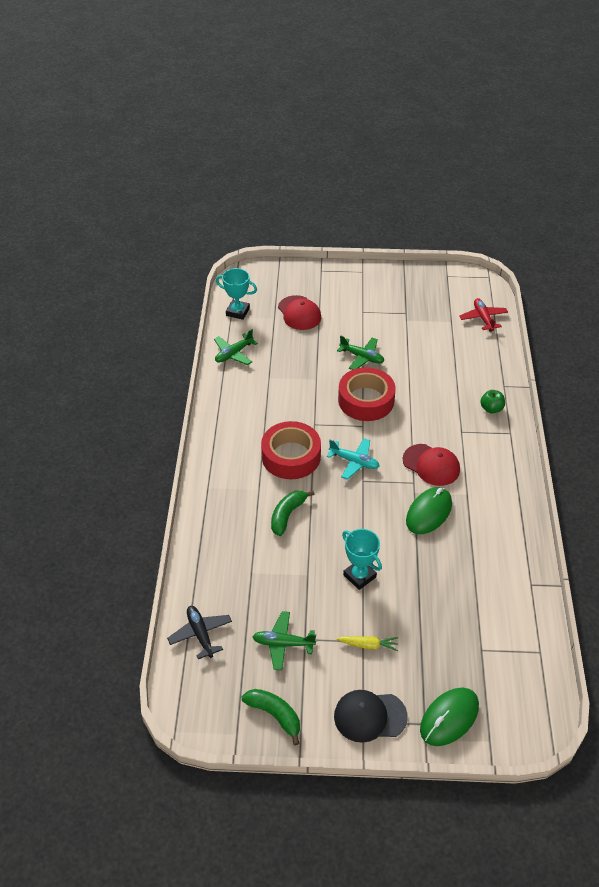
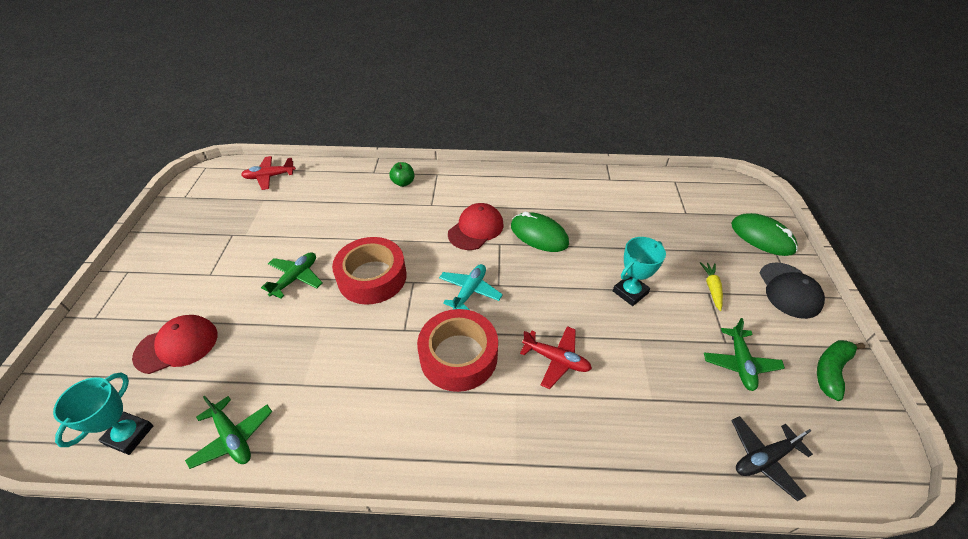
camera: 90 degrees left, 0 degrees up
(287, 515) = (556, 359): green banana -> red plane

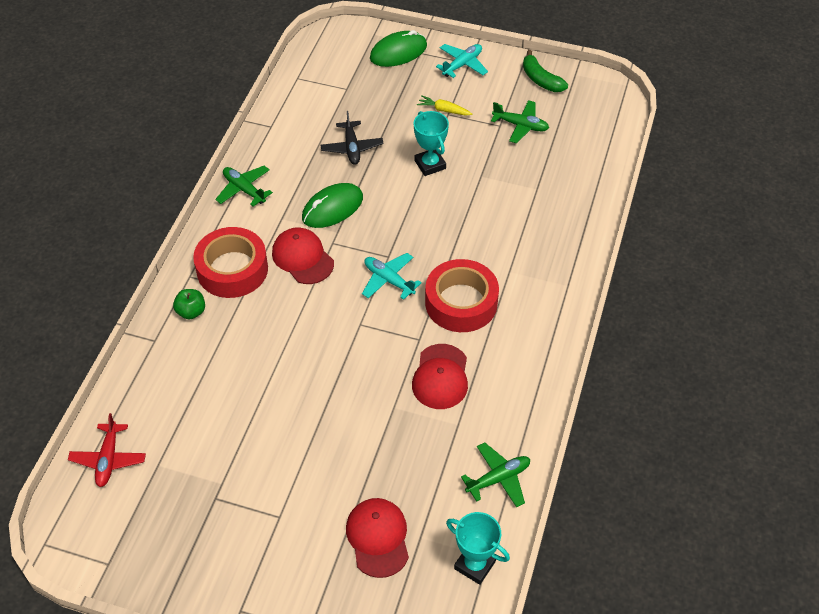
camera: 75 degrees left, 5 degrees up
(295, 278) = (317, 429): green plane -> green plane (244, 189)
(360, 357) = (440, 377): none -> red cap
(372, 277) = (341, 358): red tape -> red tape (232, 269)
(556, 359) = (484, 236): red plane -> none
(764, 459) = (596, 147): black plane -> black plane (352, 148)
(789, 290) = (462, 64): black cap -> turquoise plane

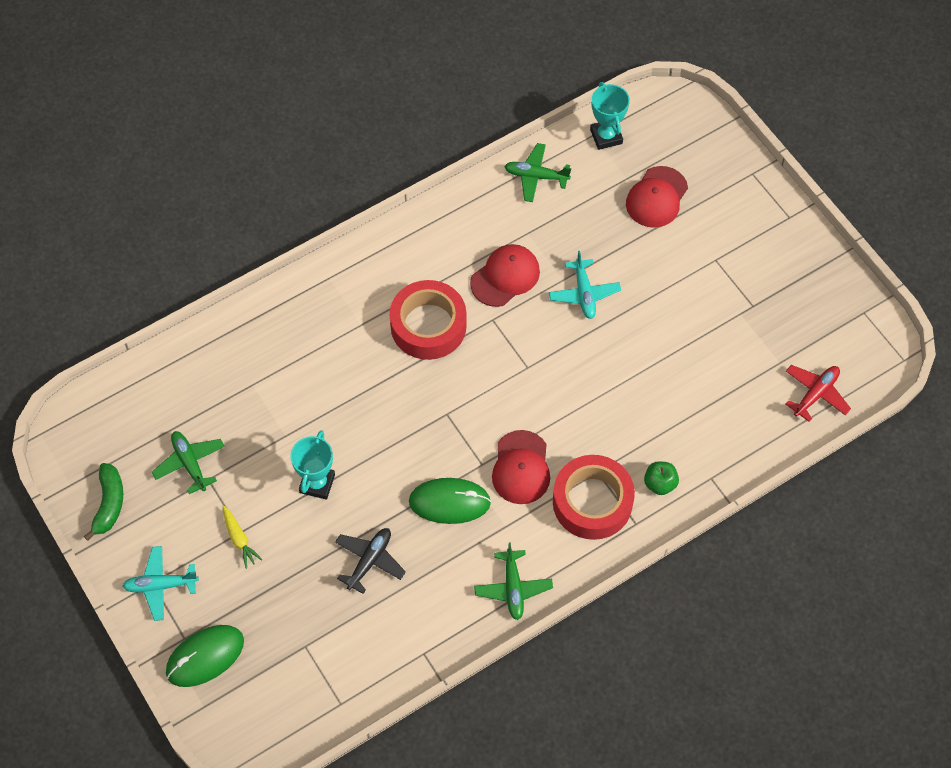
camera: 140 degrees left, 10 degrees up
(389, 280) = (467, 390): turquoise plane -> turquoise plane (584, 293)
(398, 52) = (205, 657): green mouse -> green mouse turned 45 degrees counterclockwise

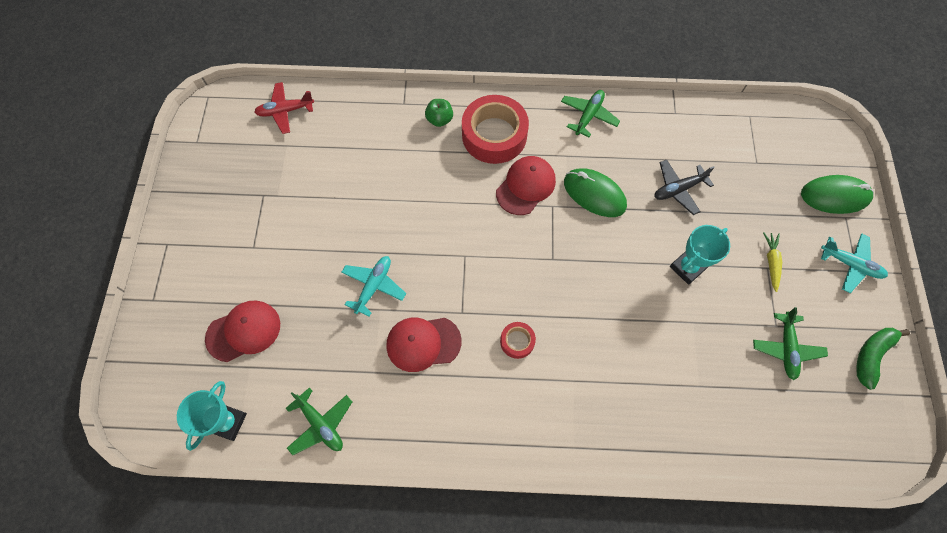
camera: 145 degrees left, 5 degrees up
(428, 326) = (517, 341): red tape -> red tape, size x0.46

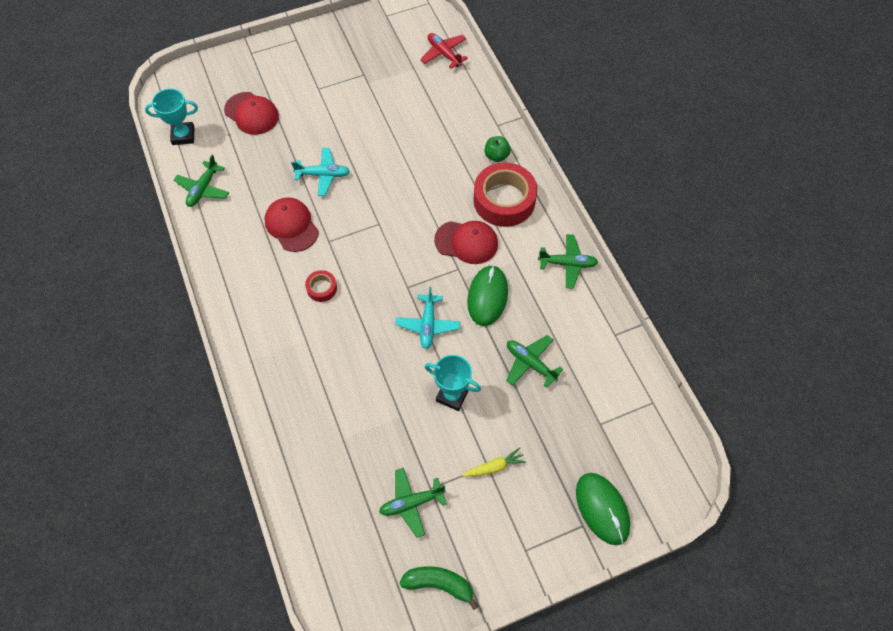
camera: 65 degrees right, 5 degrees down
(678, 189) = (530, 363): black plane -> green plane
(850, 264) = (529, 542): turquoise plane -> turquoise plane (428, 325)

